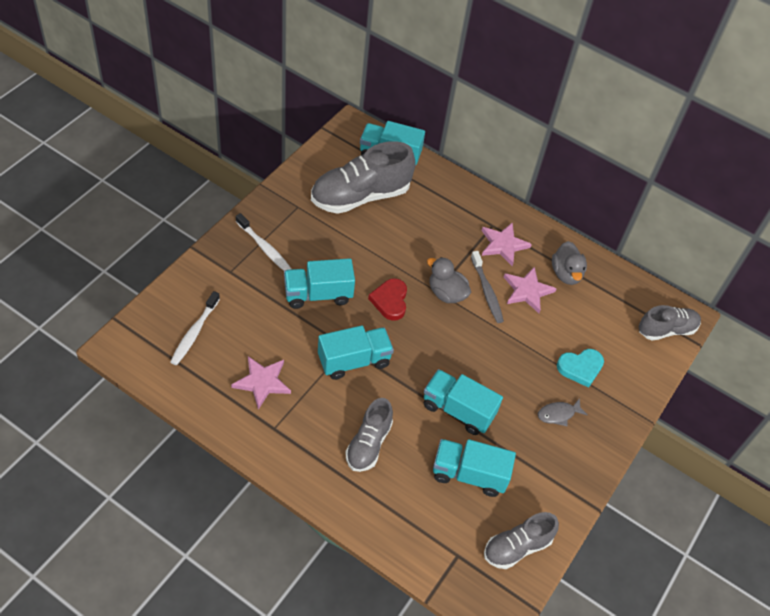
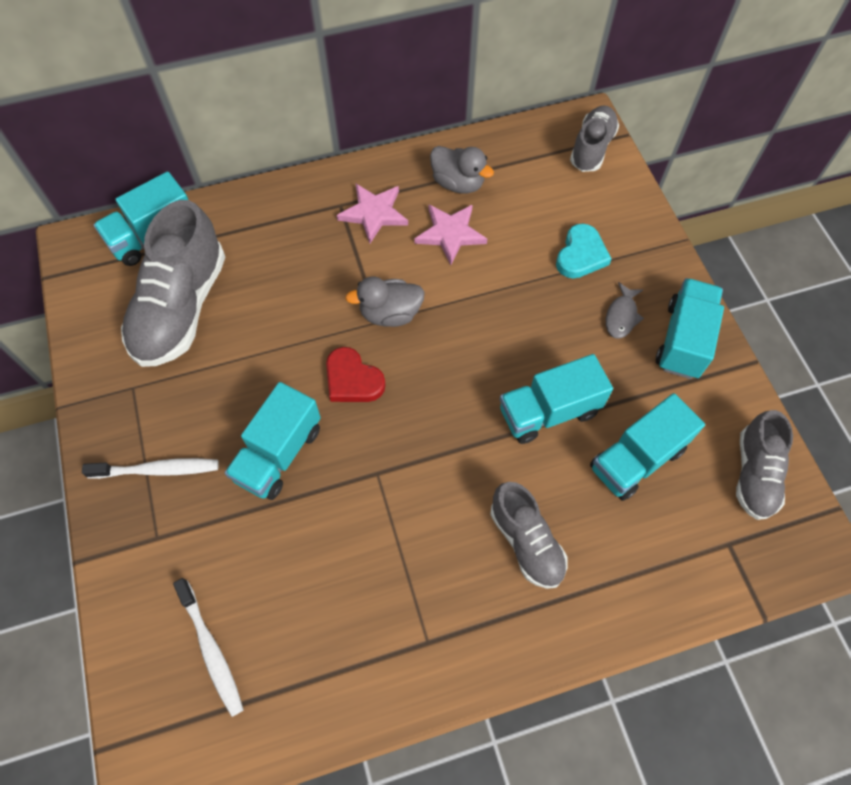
camera: 45 degrees left, 10 degrees up
(262, 382) = (352, 611): pink star -> none
(354, 361) = (403, 478): turquoise truck -> turquoise truck (683, 340)
(487, 291) = (420, 272): grey toothbrush -> none

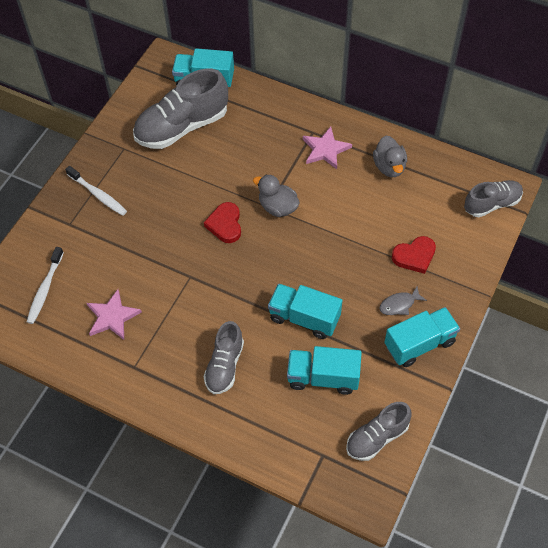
camera: 45 degrees right, 5 degrees down
(279, 454) = (156, 231): turquoise truck -> none
(450, 234) = (354, 190): pink star -> pink star (112, 317)
(581, 255) = (414, 256): turquoise heart -> red heart

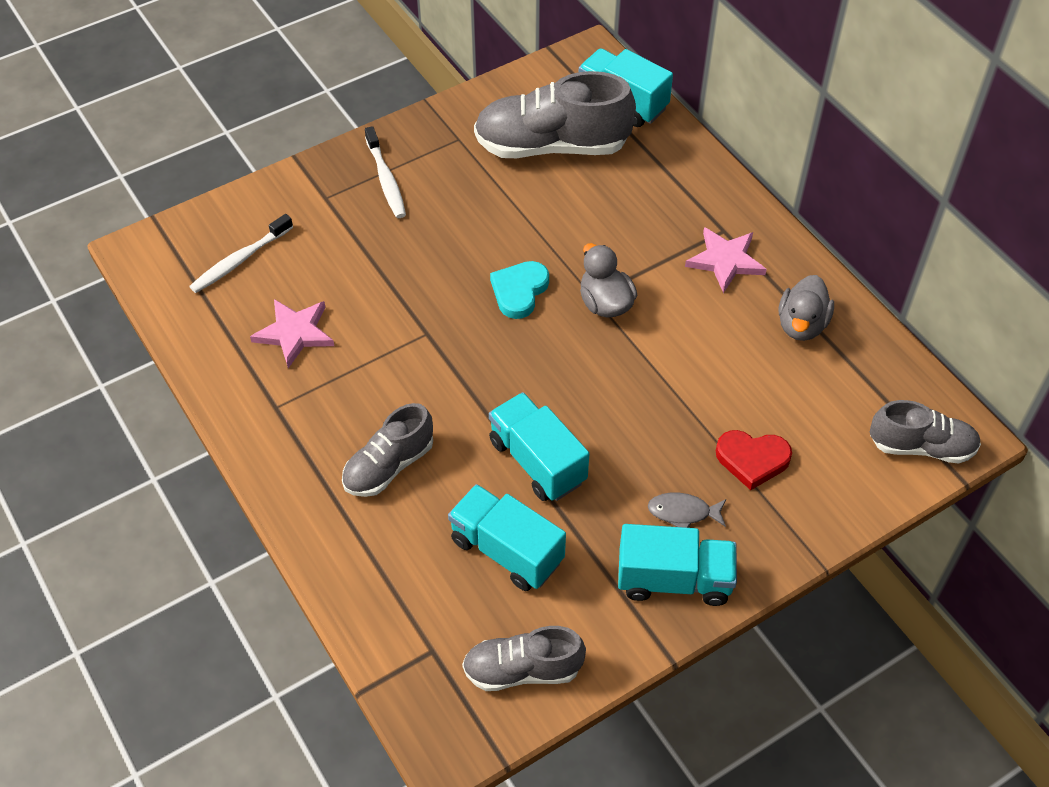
camera: 30 degrees right, 5 degrees down
(225, 224) = (519, 291): red heart -> turquoise heart

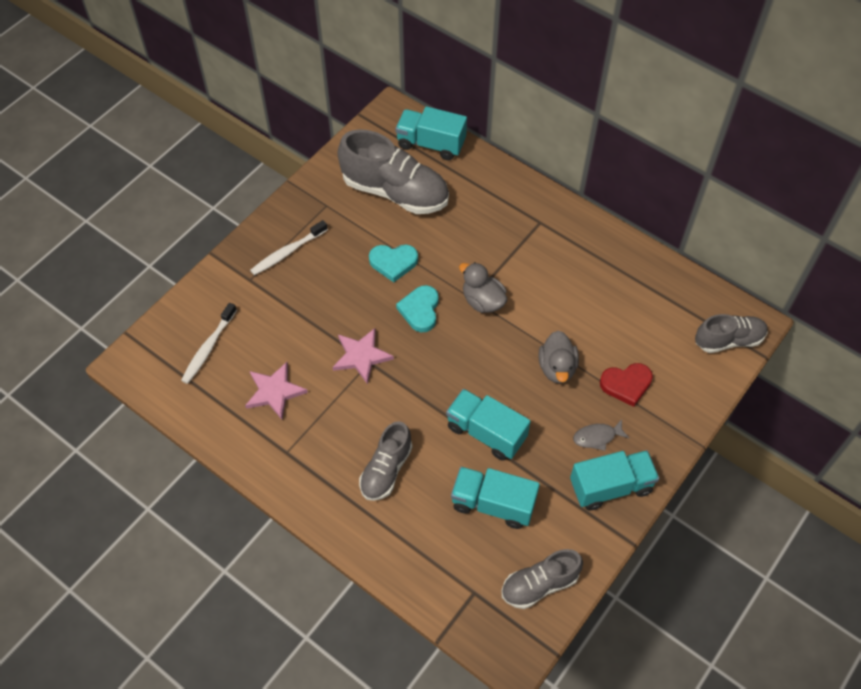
camera: 20 degrees left, 5 degrees up
(386, 179) = (287, 252): white toothbrush -> white toothbrush turned 90 degrees clockwise
(511, 227) = (393, 263): none -> turquoise heart
(552, 146) = (395, 192): grey shoe -> grey shoe turned 135 degrees counterclockwise
(725, 261) = (550, 244): pink star -> pink star (361, 356)
(801, 325) = (619, 277): grey duck -> grey duck (557, 368)

